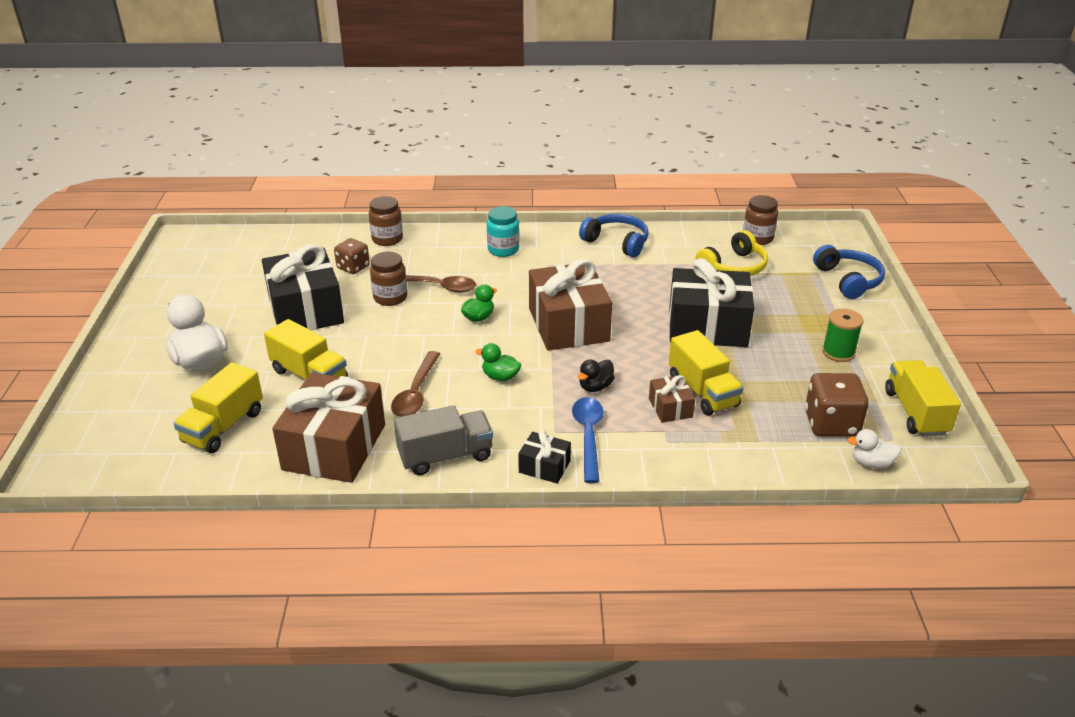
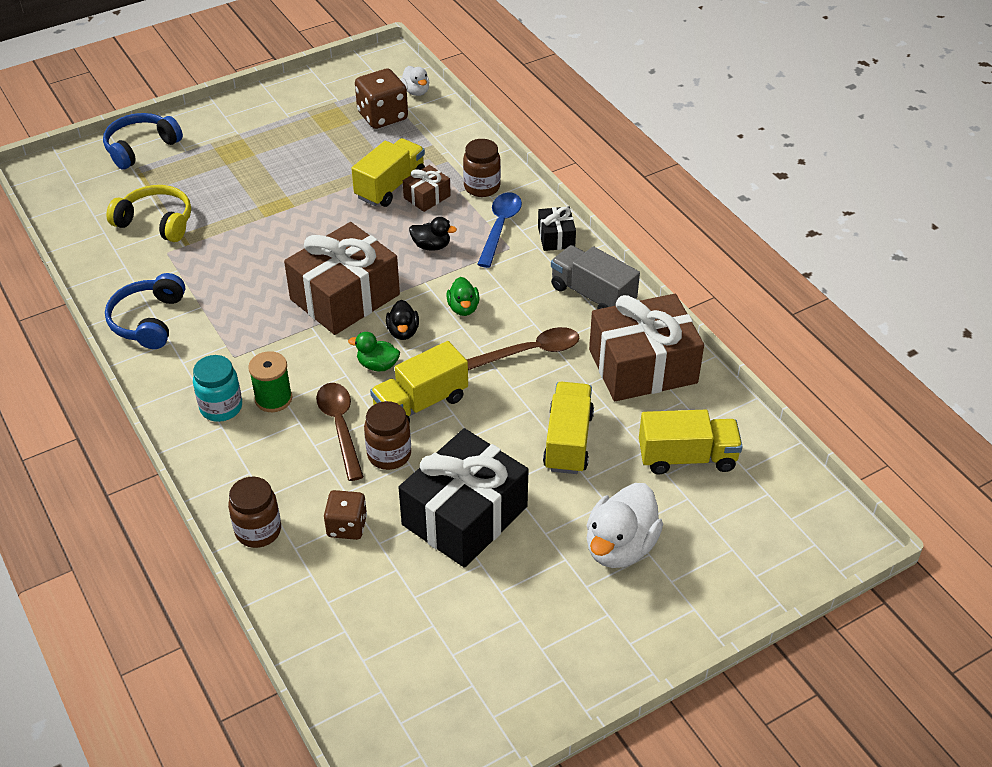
camera: 120 degrees left, 10 degrees up
(502, 339) = (403, 332): none -> black duck
(588, 436) = (500, 227): blue spoon -> blue spoon turned 135 degrees clockwise
(707, 326) = (285, 210): black gift -> none
(757, 238) = (80, 221): brown jar -> brown jar (482, 187)
(838, 352) = (276, 131): green spool -> green spool (273, 399)
(915, 413) = (336, 82): yellow truck -> yellow truck (420, 403)

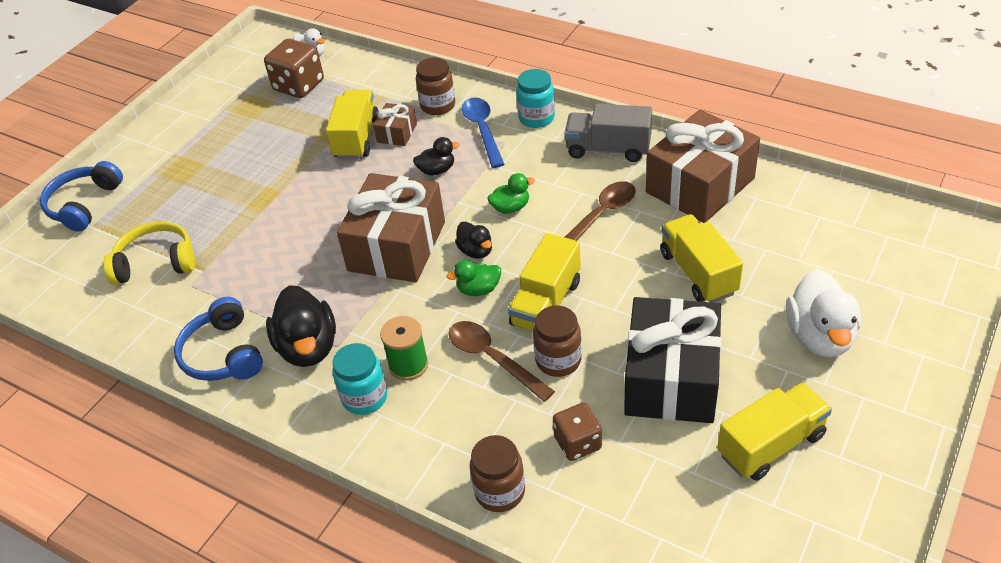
camera: 25 degrees left, 0 degrees up
(212, 347) = (308, 347): none -> black duck
(463, 308) = (511, 208): green duck -> green duck turned 75 degrees counterclockwise
(556, 237) = (536, 118): black gift -> turquoise jar
(687, 457) = (801, 239): yellow truck -> yellow truck (771, 445)

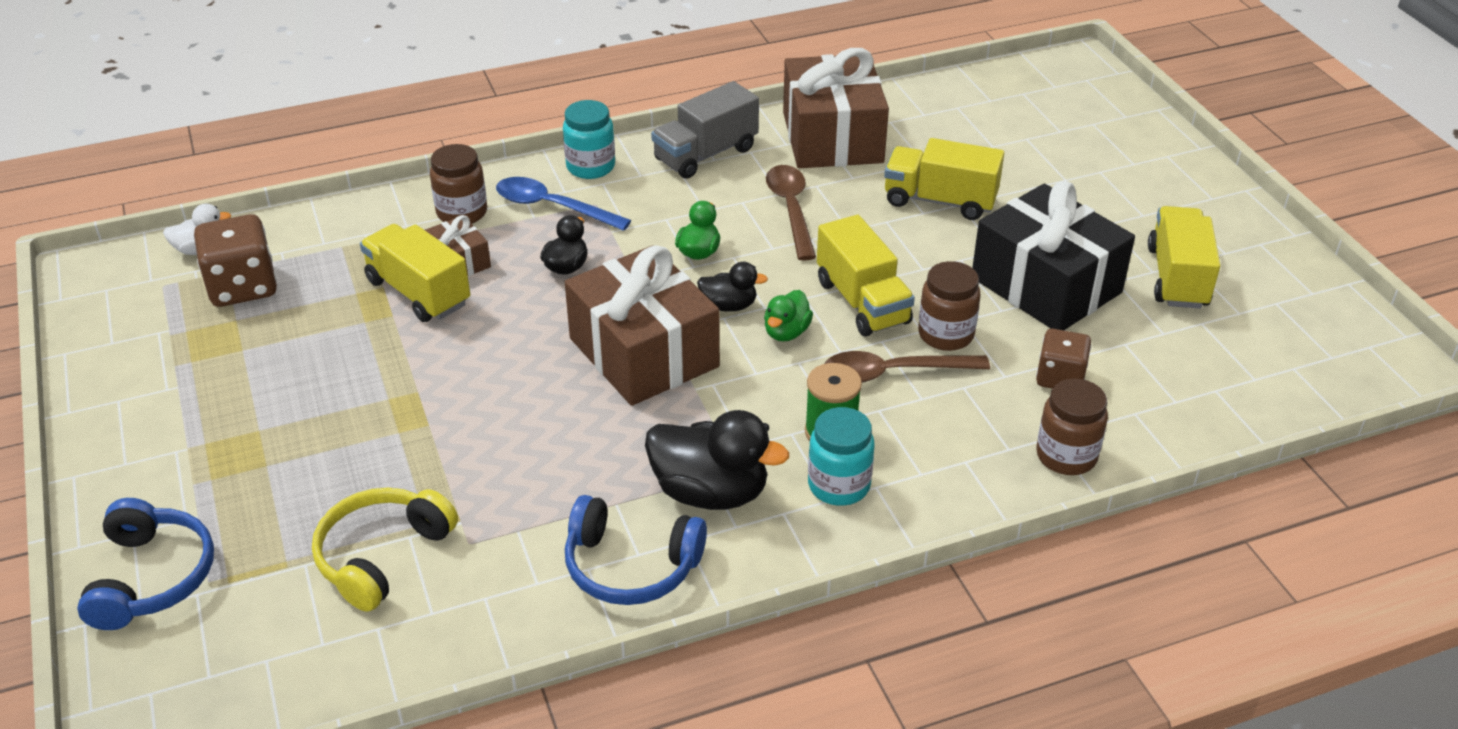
camera: 55 degrees left, 5 degrees down
(84, 204) = (151, 577): blue headphones -> blue headphones turned 150 degrees counterclockwise
(819, 336) = (1090, 187): white duck -> none

